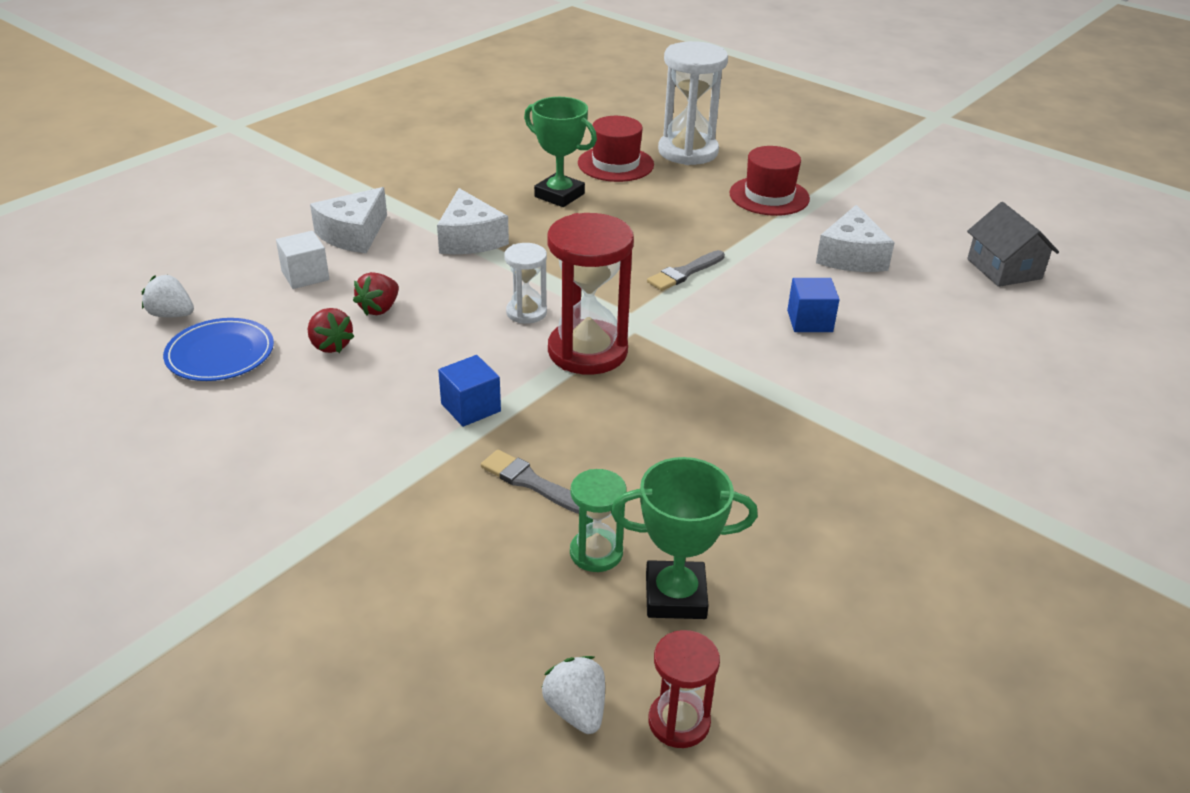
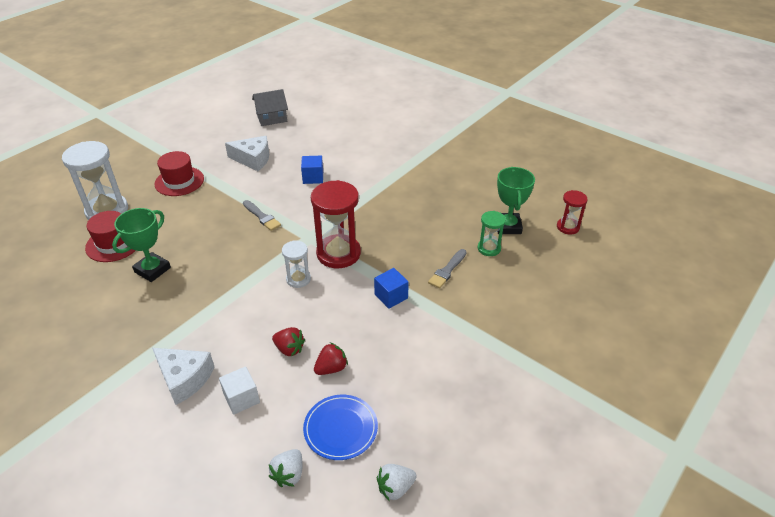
camera: 90 degrees left, 5 degrees up
(470, 239) = (204, 311): white cheese -> none
(576, 710) = (572, 252): white strawberry -> white strawberry (395, 488)

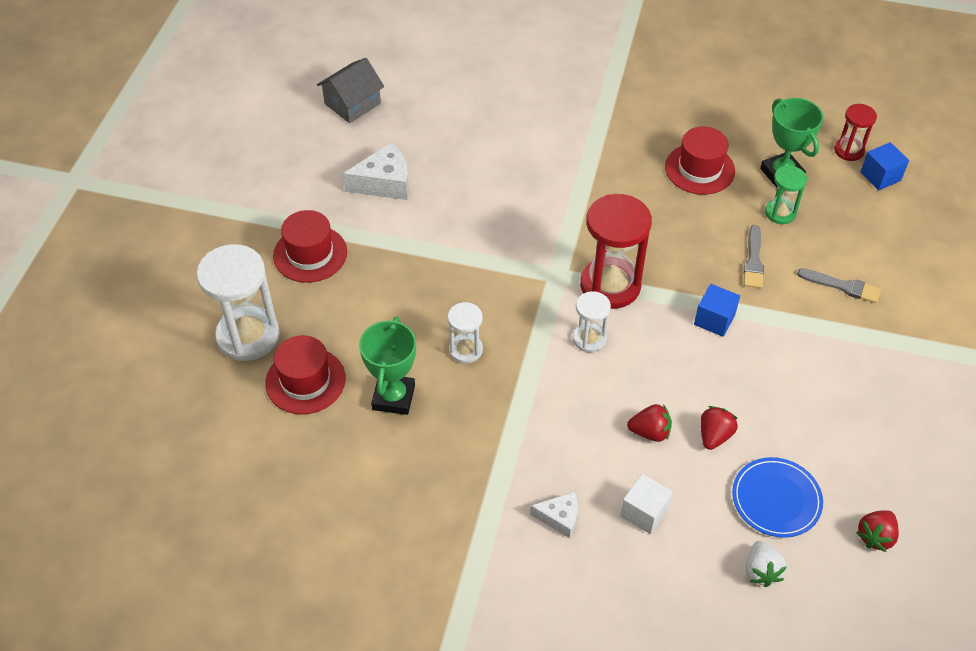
camera: 25 degrees left, 10 degrees up
(184, 379) = (559, 518): white cheese -> white cheese, size x0.60
(218, 259) = (465, 350): none -> white hourglass
(262, 217) = (471, 268): grey brush -> grey brush (842, 286)
(313, 177) = (490, 184): blue cube -> blue cube (880, 176)
(395, 488) = (875, 536): white strawberry -> red strawberry
(452, 207) = (699, 169): none -> red hat

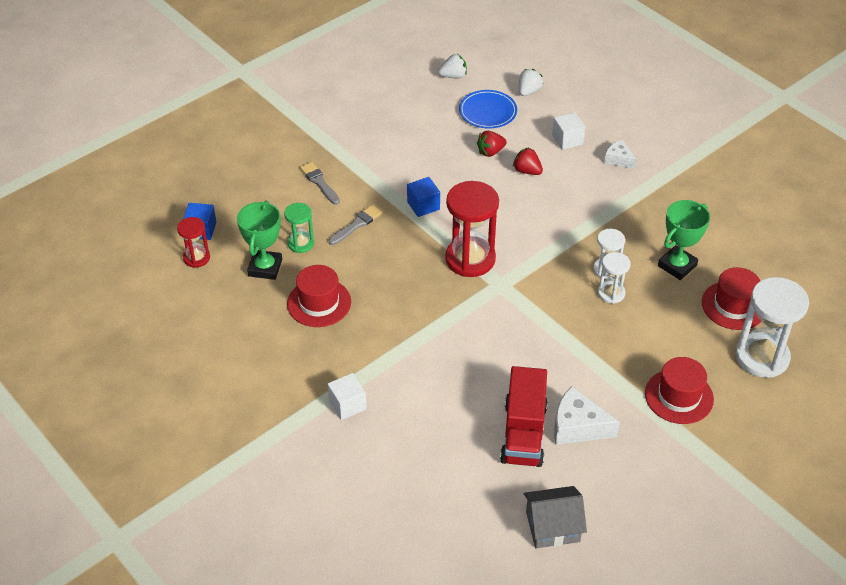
camera: 145 degrees left, 5 degrees down
(426, 155) = (523, 433): none -> red truck
(586, 105) = (347, 405): none -> white cube
(589, 339) = (516, 235): white hourglass -> white hourglass (611, 293)
(875, 536) = (453, 76): red strawberry -> white strawberry

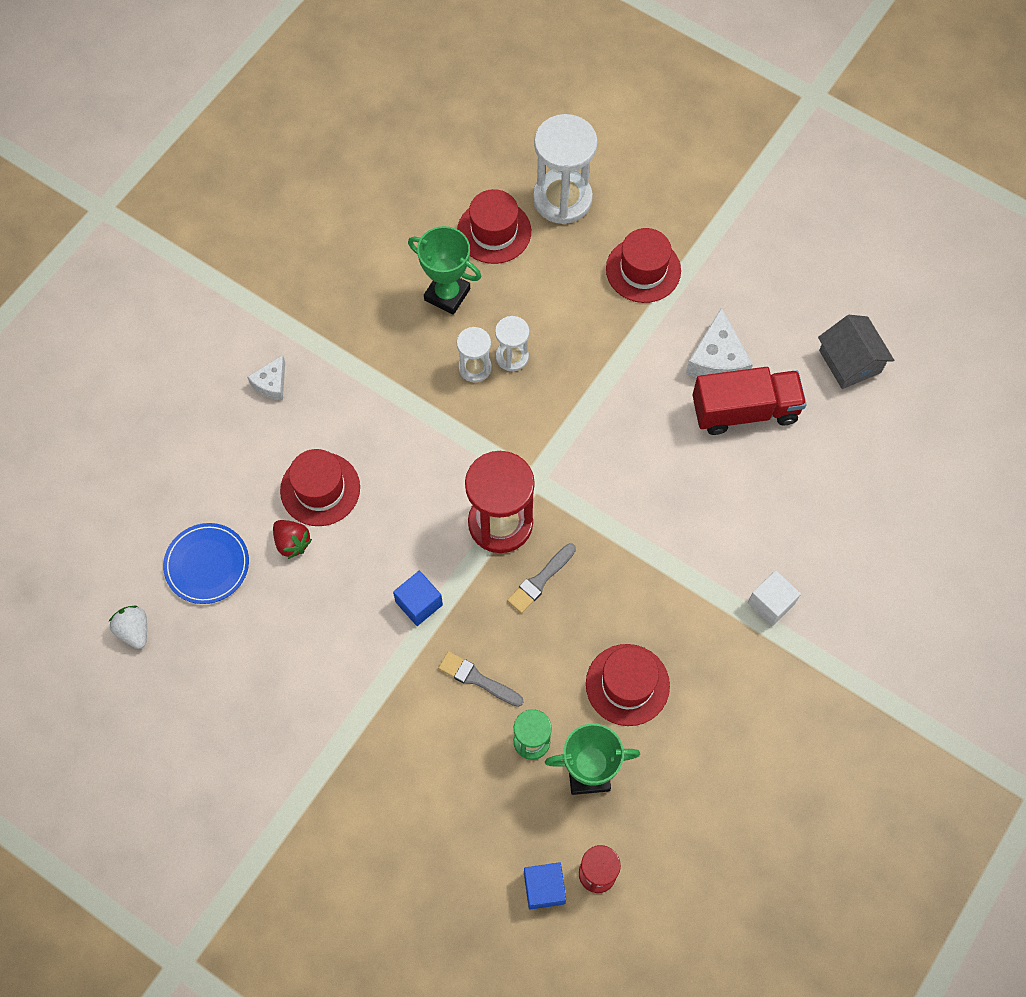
camera: 105 degrees left, 20 degrees up
(319, 182) = (408, 754): grey brush -> grey brush (540, 580)
(527, 171) = (320, 489): red strawberry -> red hat
(528, 91) = (150, 520): white strawberry -> none
(567, 140) = (246, 451): white cube -> none

